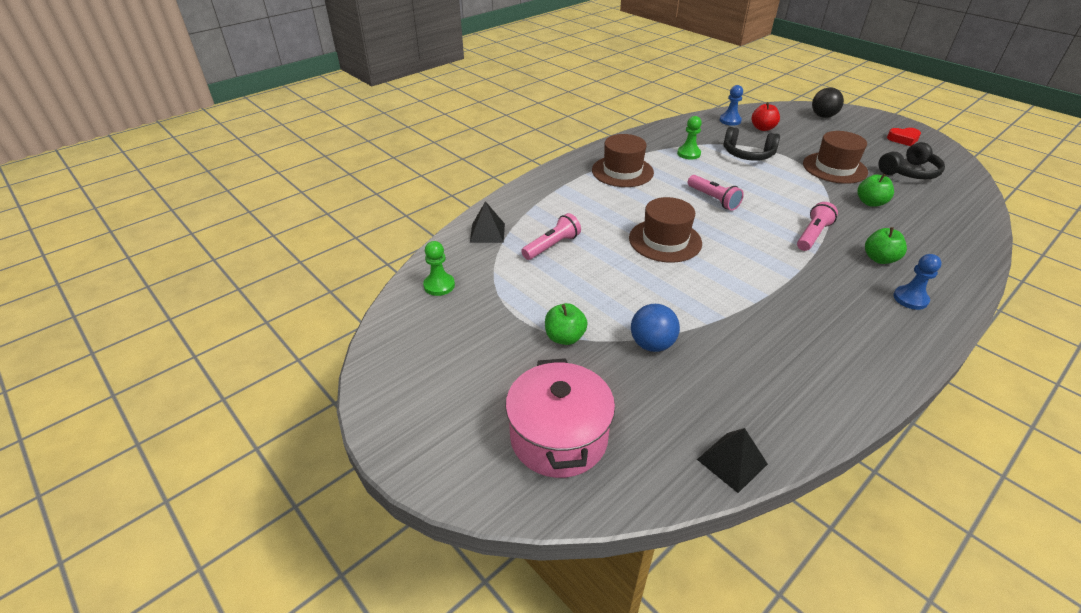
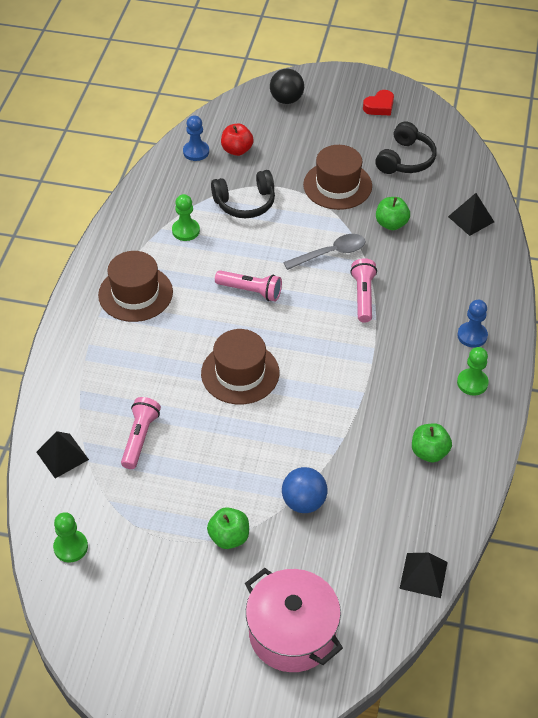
camera: 35 degrees left, 10 degrees up
(800, 201) = (330, 253): none -> grey spoon
(879, 259) = (430, 298): green apple -> green apple (429, 452)
(889, 332) = (472, 383): none -> green pawn
(955, 224) = (471, 219): none -> black pyramid

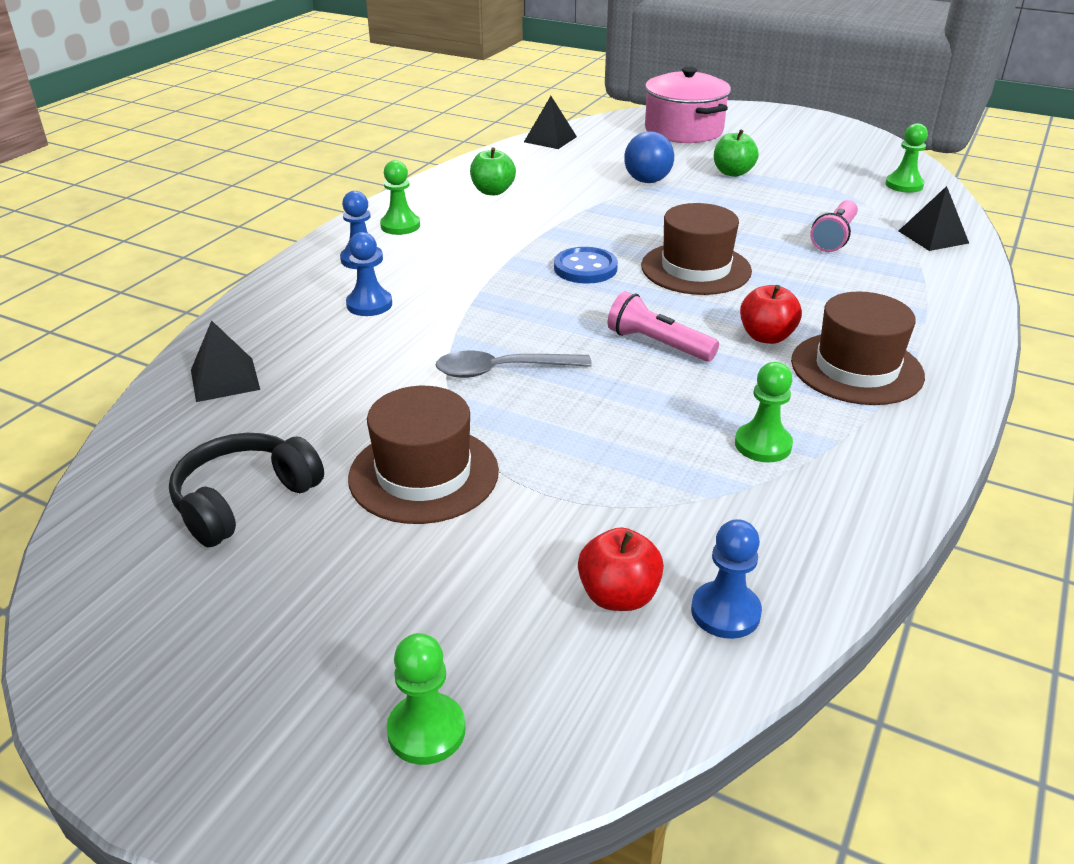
camera: 165 degrees left, 15 degrees down
(187, 310) = (766, 337): none -> red apple
(245, 203) = (630, 474): black headphones -> none
(286, 100) = (426, 731): black ball -> green pawn
(316, 357) = (585, 268): none -> blue button
(363, 296) = (481, 314): pink flashlight -> none
(379, 106) = (189, 649): red heart -> none
(391, 224) = (368, 394): green apple -> none
(436, 291) = (369, 304): none -> blue pawn

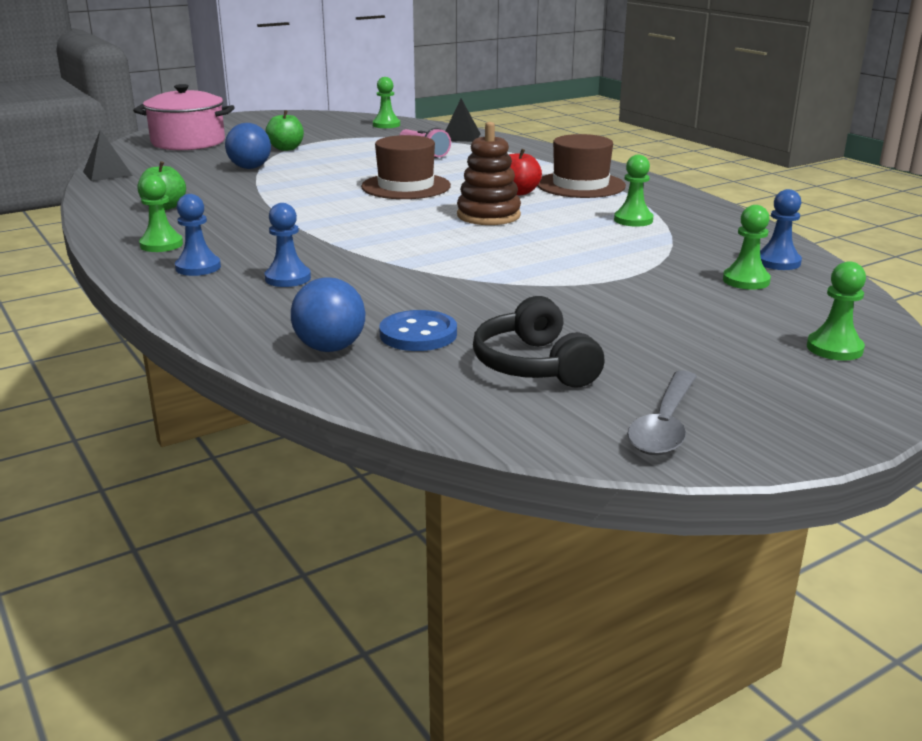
camera: 60 degrees left, 10 degrees down
(225, 379) = (330, 348): black pyramid -> blue ball
(424, 474) = (567, 304): brown hat -> none
(502, 370) = (461, 258): grey spoon -> grey spoon (664, 425)
(585, 268) = (352, 210): blue button -> blue button (418, 334)
(618, 596) = (746, 281): red apple -> green pawn
(658, 344) = (488, 215): pink flashlight -> brown stacking toy

